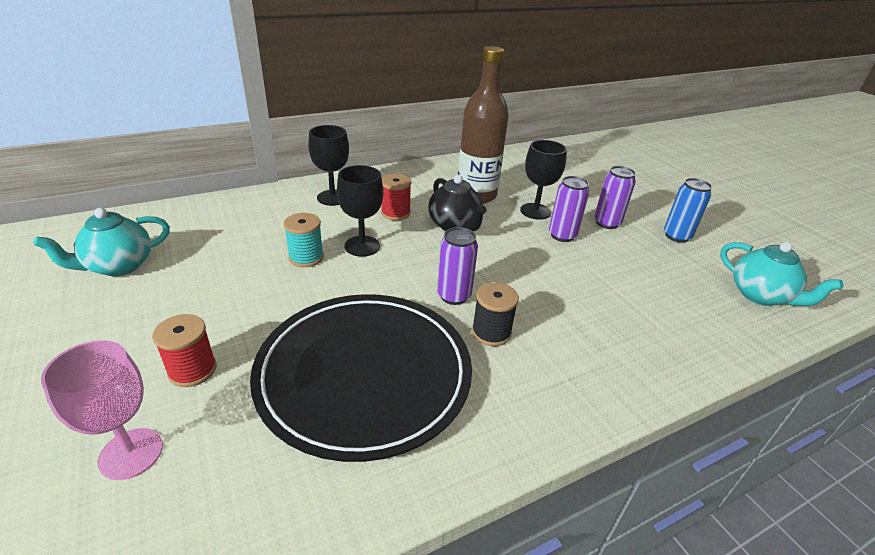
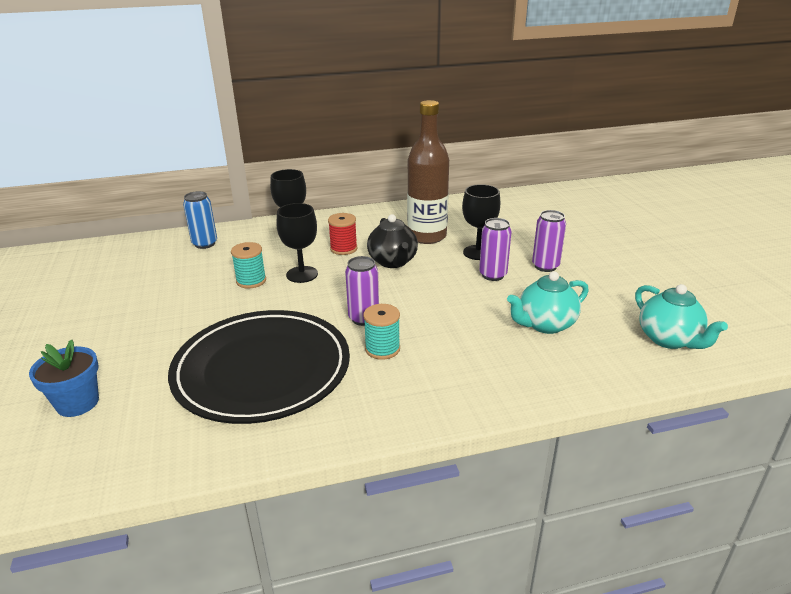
camera: 15 degrees right, 5 degrees down
(119, 266) = (105, 279): turquoise teapot -> turquoise teapot (545, 324)
(131, 453) = (77, 403): pink goblet -> blue flower pot
(192, 370) = (135, 355): red spool -> none
(491, 332) = (382, 349): black spool -> turquoise spool
(676, 236) = (613, 281): blue can -> blue can (205, 244)

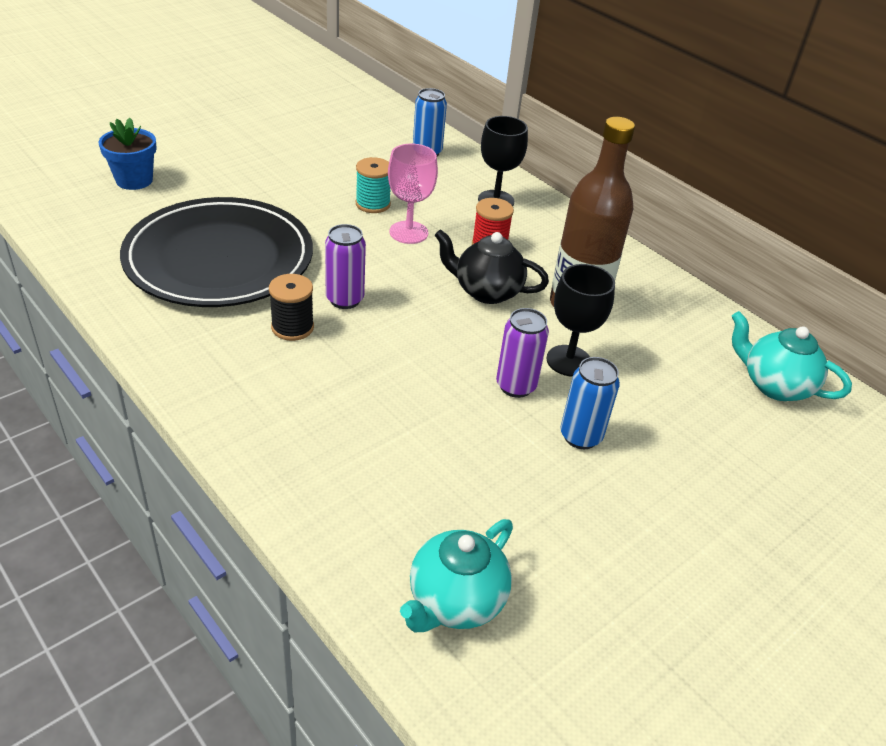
camera: 60 degrees right, 10 degrees up
(302, 274) = (408, 232): black goblet -> pink goblet
(382, 349) = (292, 327): turquoise spool -> black spool
(393, 262) = (486, 291): black teapot -> black teapot turned 60 degrees clockwise
(545, 266) = (580, 436): purple can -> blue can
(545, 324) = (419, 457): turquoise teapot -> turquoise teapot (774, 385)

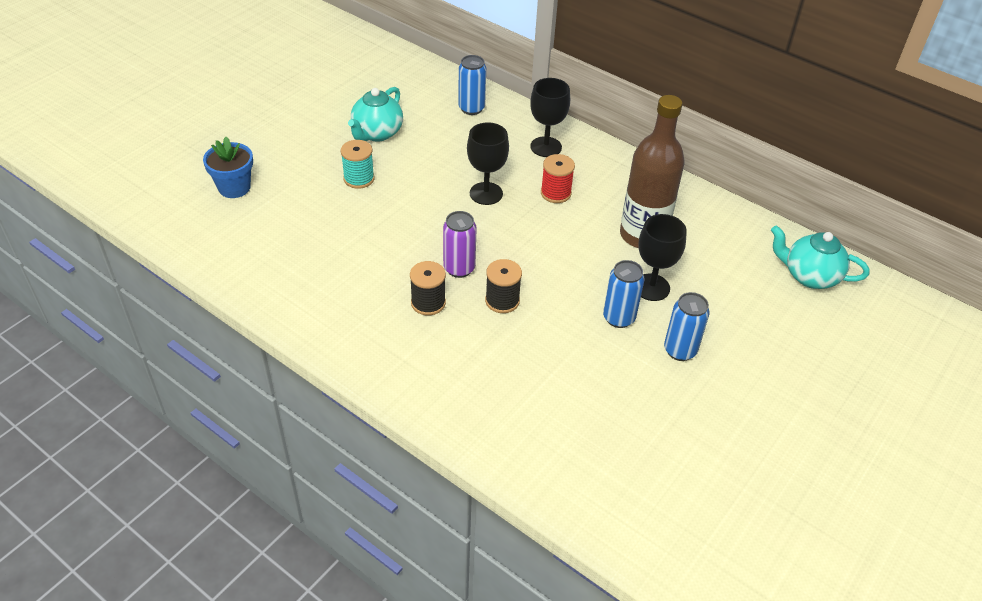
camera: 10 degrees left, 5 degrees up
(219, 259) = (342, 251): black plate -> none
(373, 204) = (446, 171): turquoise spool -> turquoise spool (359, 179)
(381, 341) = (502, 301): none -> black spool
(408, 232) = (486, 193): pink goblet -> black goblet
(455, 601) = (633, 499): turquoise teapot -> turquoise teapot (377, 133)
(486, 291) = (568, 237): black teapot -> none
(516, 386) = (618, 318): purple can -> blue can

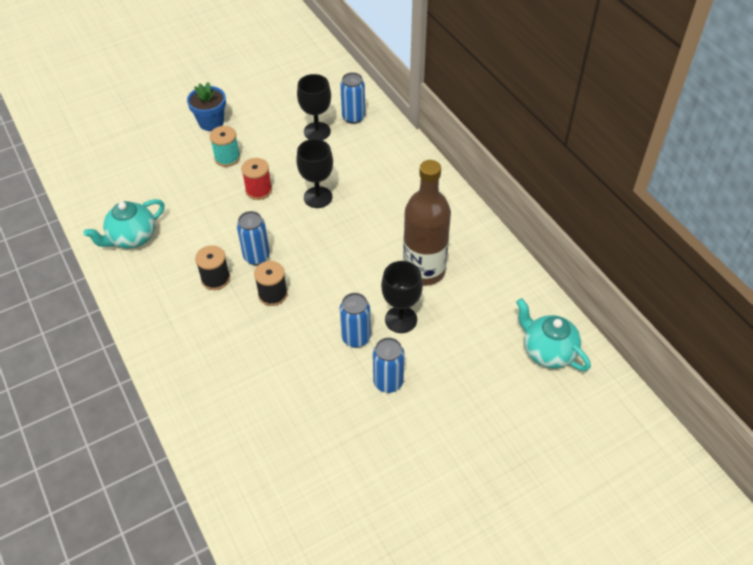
camera: 25 degrees right, 5 degrees up
(234, 187) = (132, 141): blue flower pot -> blue flower pot (211, 122)
(377, 133) = (265, 121): turquoise teapot -> turquoise teapot (132, 238)
(459, 268) = (256, 257): purple can -> blue can
(546, 147) = (393, 168): black goblet -> black goblet (317, 131)
(555, 193) = (375, 212): red spool -> red spool (258, 190)

